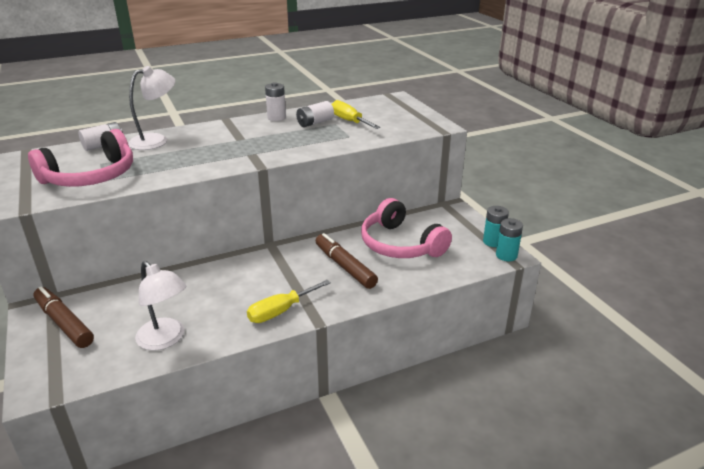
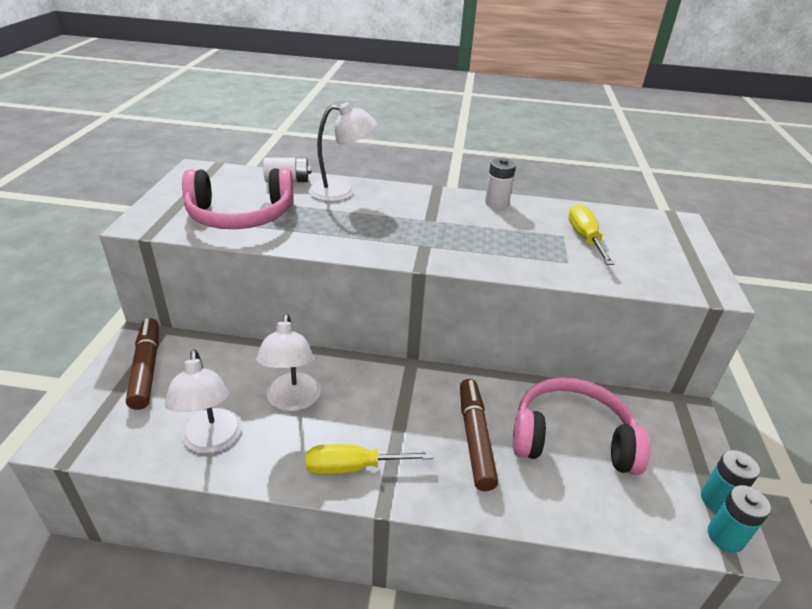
camera: 30 degrees right, 5 degrees up
(205, 296) = (292, 401): none -> white lamp
(315, 123) = (538, 226): white battery -> none
(400, 244) = (571, 438): pink headphones -> pink headphones turned 105 degrees clockwise

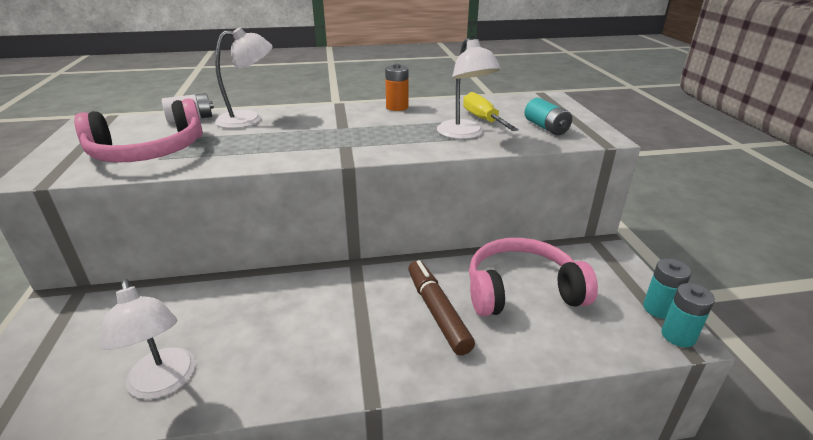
camera: 15 degrees left, 5 degrees down
(146, 368) = (68, 330): brown marker -> none
(292, 401) = (245, 323): white lamp -> white lamp (464, 134)
(353, 467) = (328, 368): yellow screwdriver -> none
(496, 203) = (397, 107): white battery -> orange battery
(653, 264) = (546, 127): none -> turquoise battery

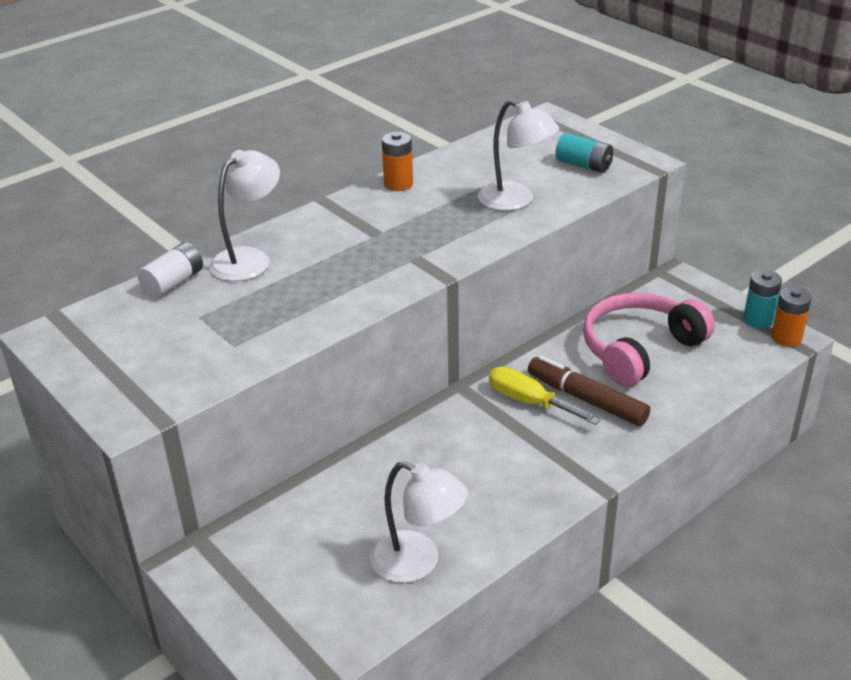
camera: 30 degrees left, 5 degrees up
(148, 152) = (208, 342): pink headphones -> none
(483, 119) = (511, 173): yellow screwdriver -> yellow screwdriver (529, 402)
(678, 336) = (786, 338): turquoise battery -> orange battery

